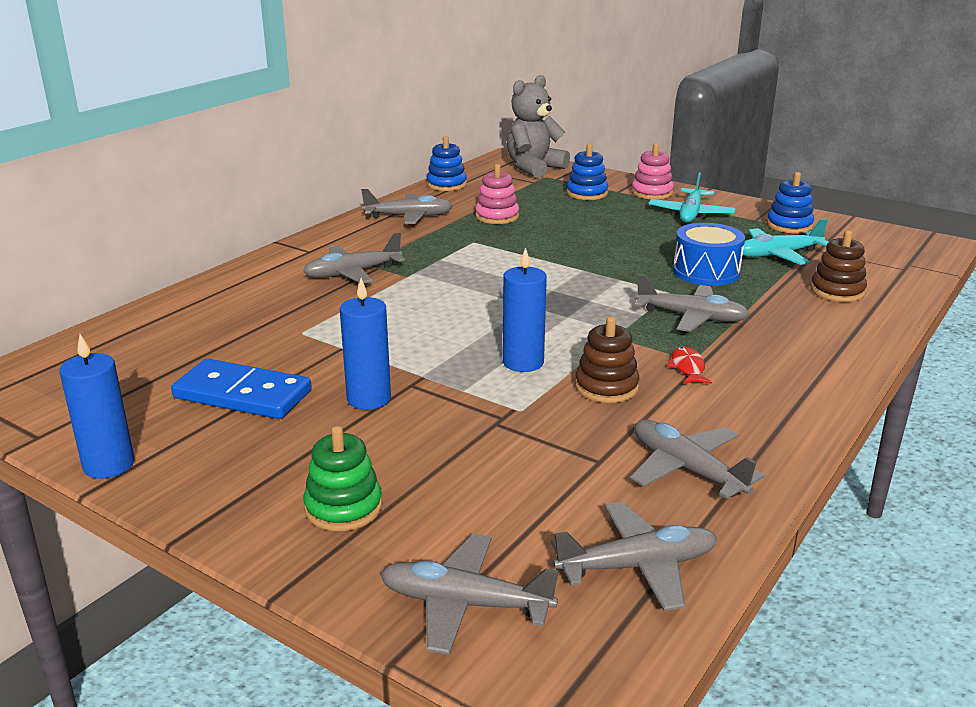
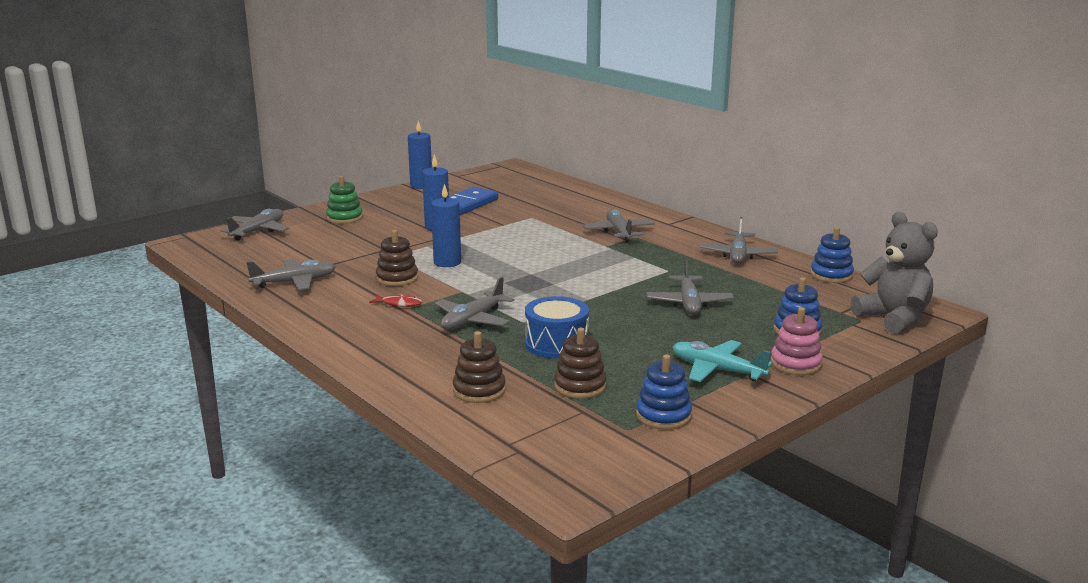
camera: 105 degrees right, 5 degrees down
(497, 216) = (730, 285): pink stacking toy -> none
(637, 566) = (239, 260): grey plane -> grey plane (689, 303)
(778, 255) = (580, 386): turquoise plane -> brown stacking toy

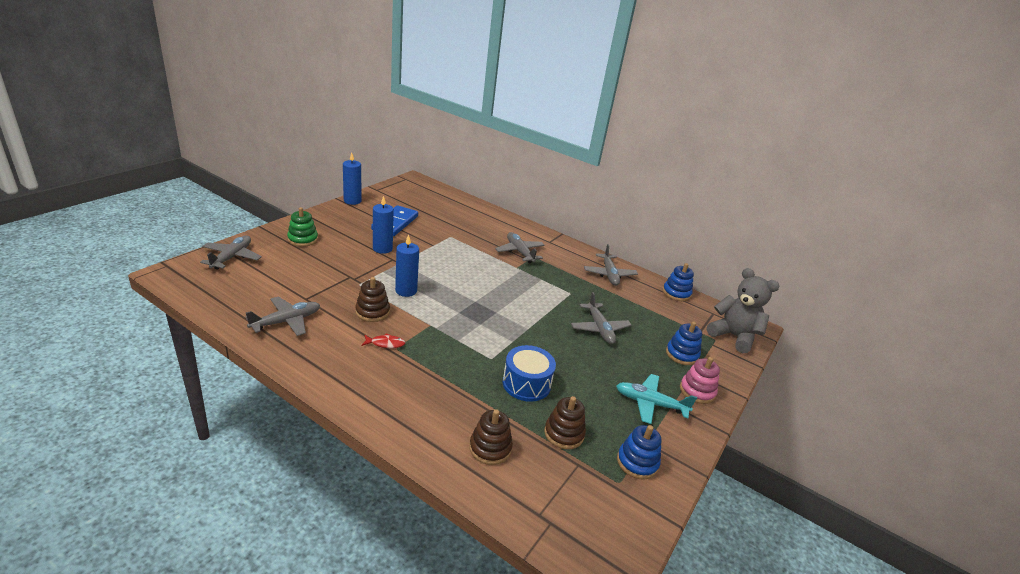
camera: 20 degrees left, 10 degrees up
(472, 320) = (452, 360): grey plane -> none

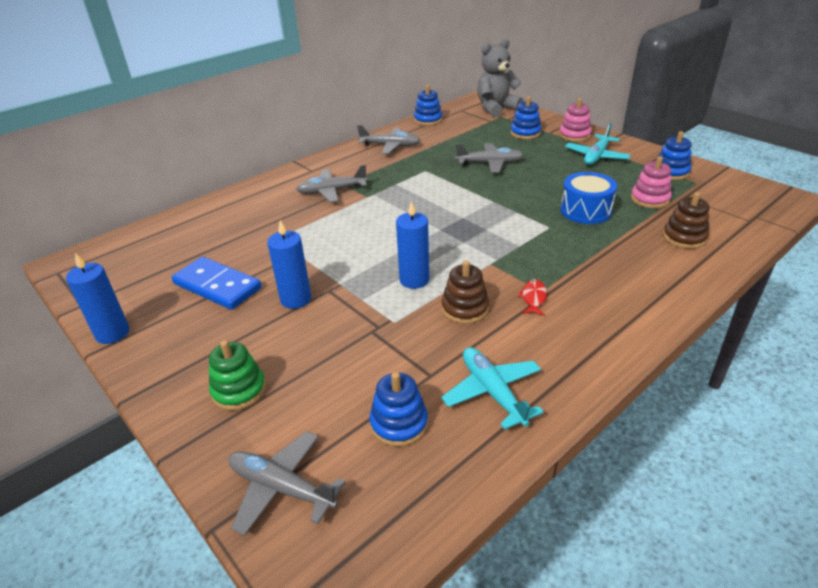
camera: 70 degrees left, 5 degrees up
(267, 288) = (399, 423): none -> blue stacking toy
(286, 321) = (492, 392): grey plane -> turquoise plane
(564, 434) = (650, 199): brown stacking toy -> pink stacking toy

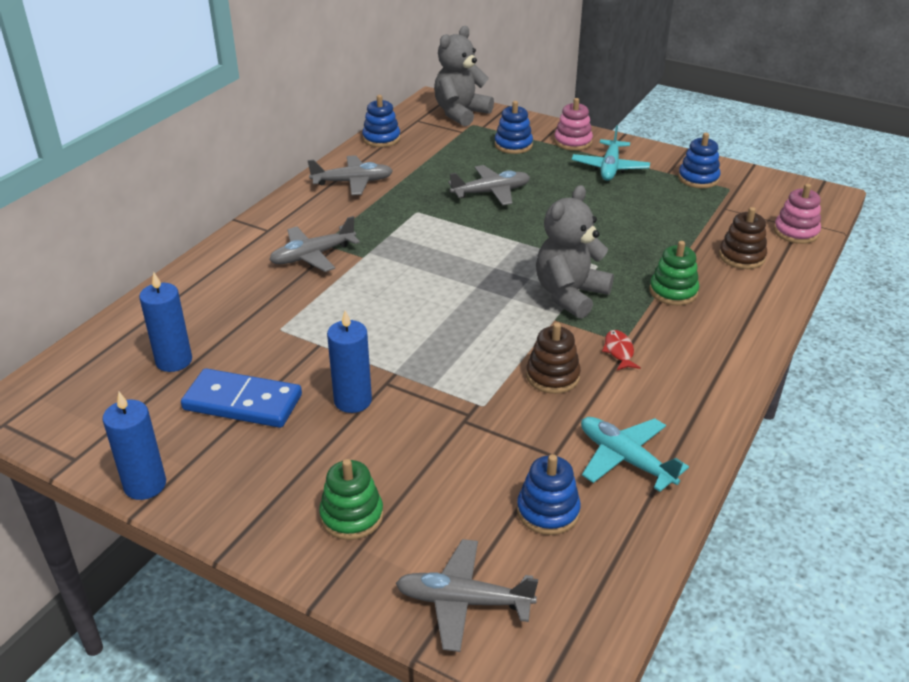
camera: 20 degrees left, 0 degrees up
(414, 280) = (479, 353): blue candle -> blue candle (174, 361)
(513, 247) = (570, 295): none -> grey teddy bear
(585, 211) = (628, 239): blue drum -> none
(606, 257) = (673, 292): none -> green stacking toy
(650, 199) = (689, 215): pink stacking toy -> pink stacking toy (796, 232)

